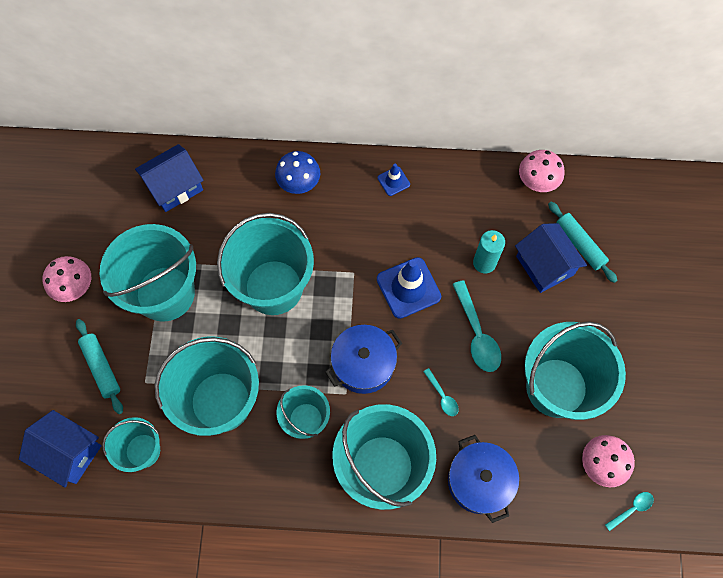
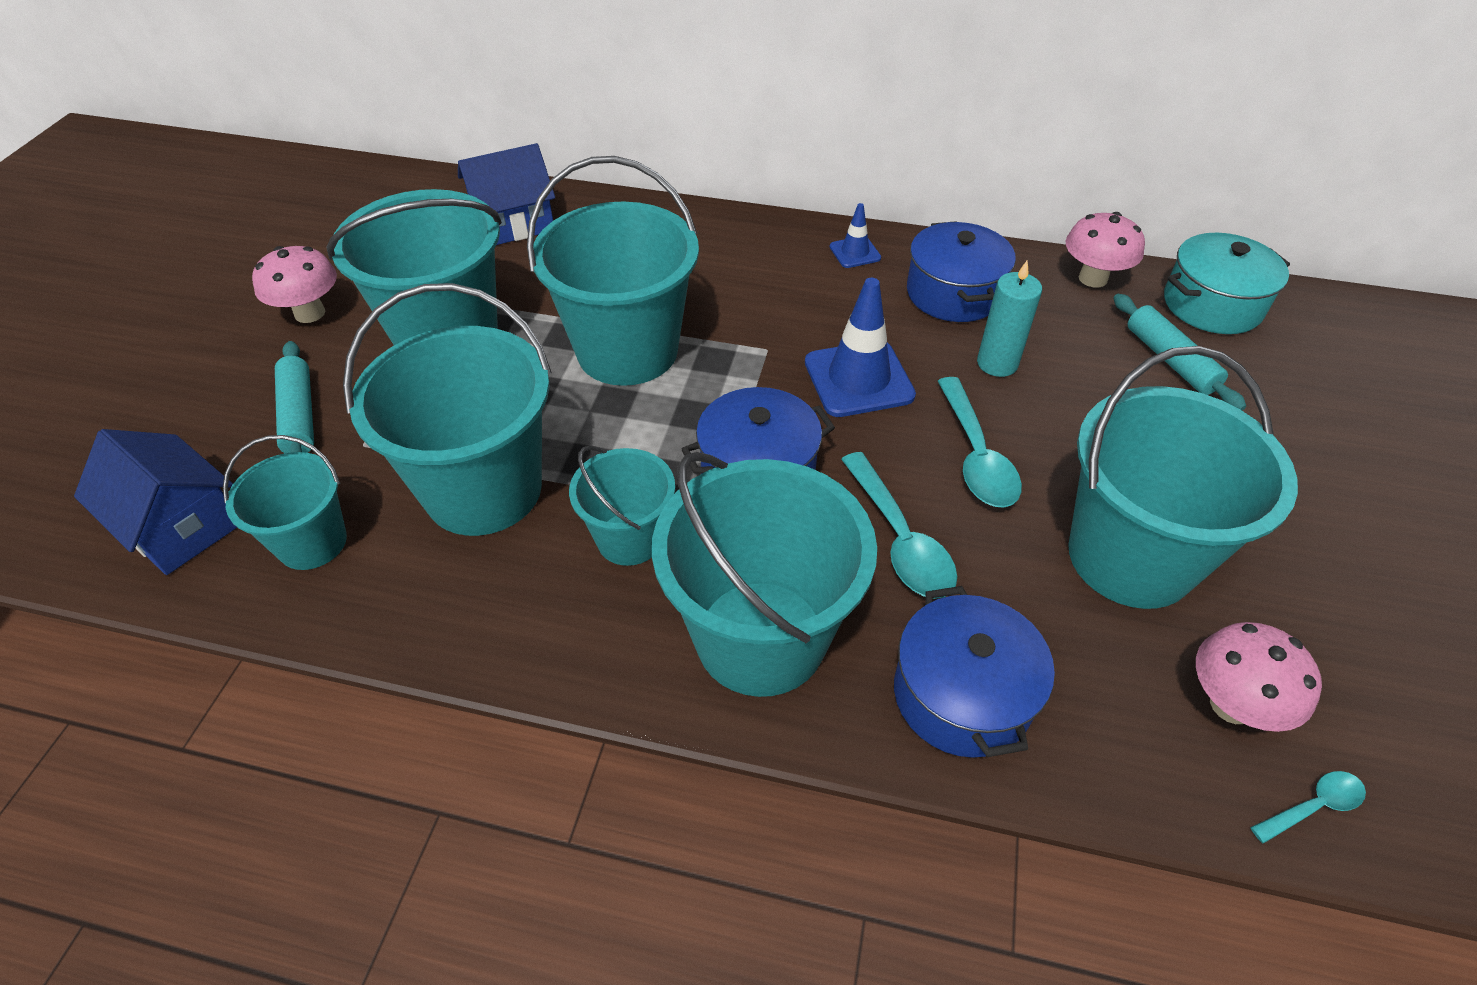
camera: 10 degrees right, 20 degrees down
(299, 184) = (704, 239): blue mushroom -> none
(442, 396) = (900, 539): turquoise spoon -> turquoise spoon, size x1.87
(456, 208) = (953, 293): none -> blue pot
(544, 265) = (1106, 379): blue house -> none
(605, 194) = (1212, 305): none -> turquoise pot

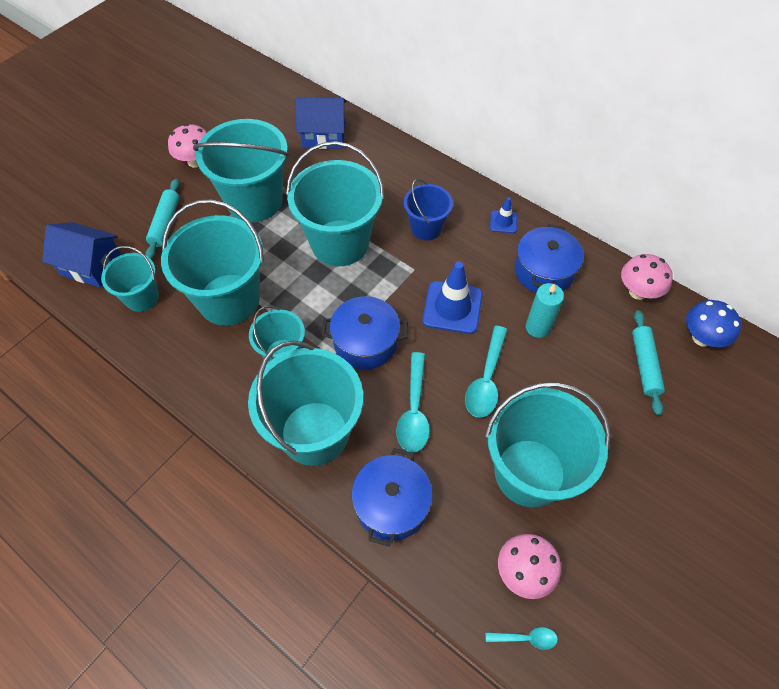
camera: 25 degrees right, 10 degrees up
(181, 526) = (91, 265): blue house -> blue house turned 45 degrees counterclockwise
(749, 292) = (426, 228): none -> blue bucket
(1212, 305) = (701, 338): turquoise pot -> blue mushroom

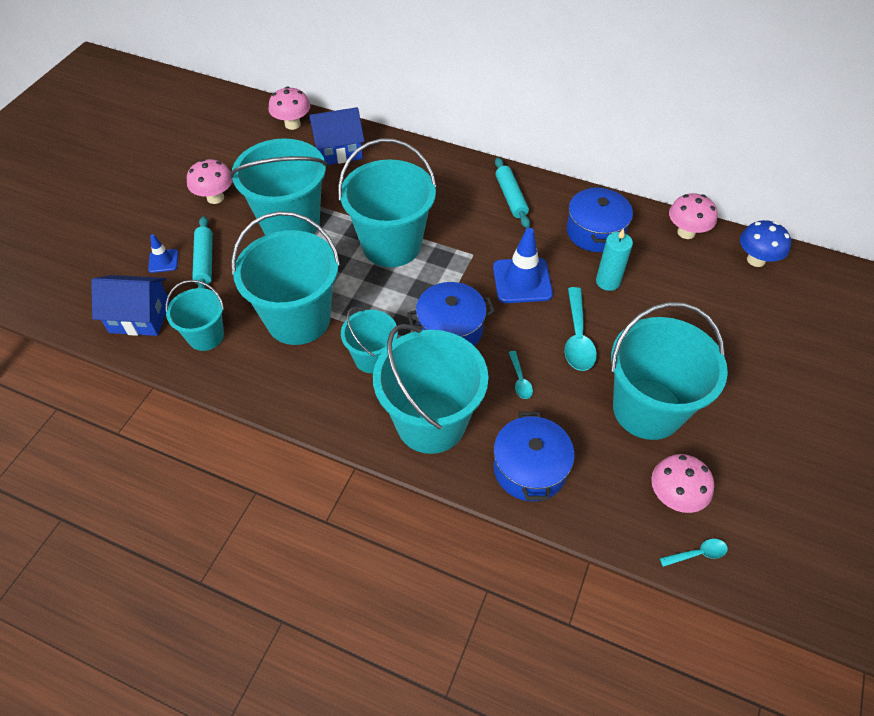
camera: 15 degrees left, 5 degrees down
(290, 100) = (292, 124): none -> pink mushroom
(414, 410) = (520, 380): turquoise spoon -> turquoise spoon, size x0.53
(426, 228) = (471, 215): blue bucket -> none
(503, 222) = (542, 196): blue traffic cone -> blue traffic cone (163, 261)
(644, 365) = (715, 293): turquoise rolling pin -> turquoise rolling pin (511, 197)

